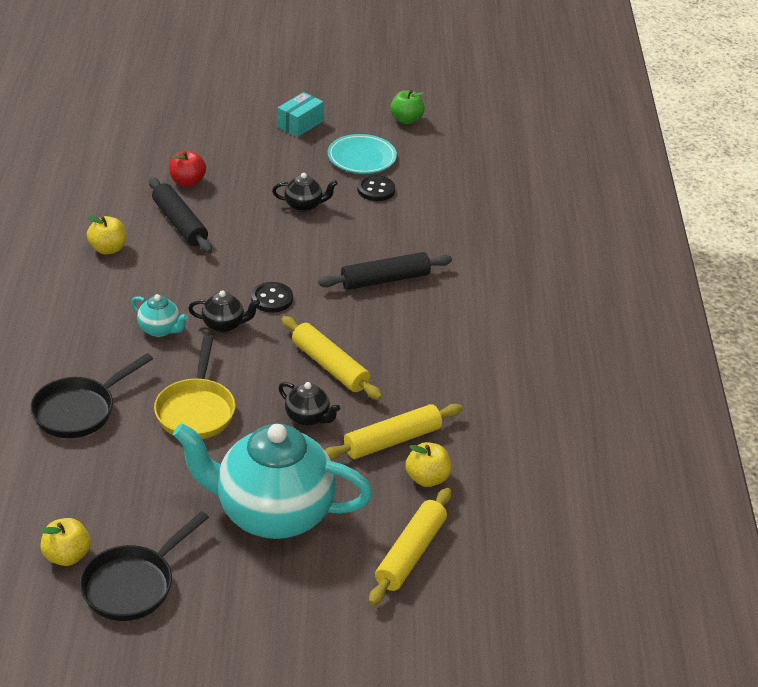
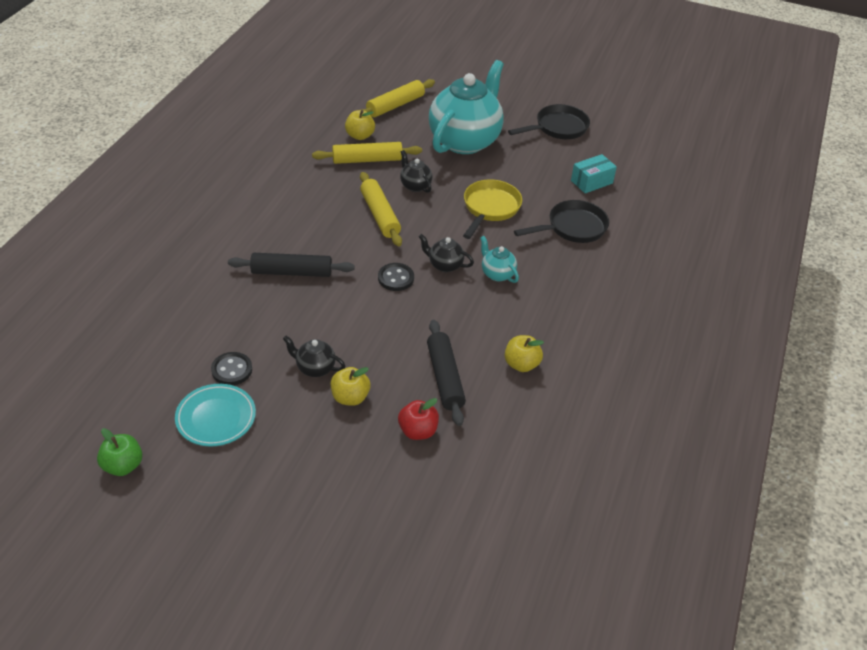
camera: 160 degrees left, 5 degrees up
(67, 556) = (593, 149): yellow apple -> yellow apple (350, 397)
(272, 513) = (464, 141): turquoise teapot -> turquoise teapot turned 90 degrees counterclockwise
(300, 124) = (250, 491): turquoise box -> turquoise box (591, 182)

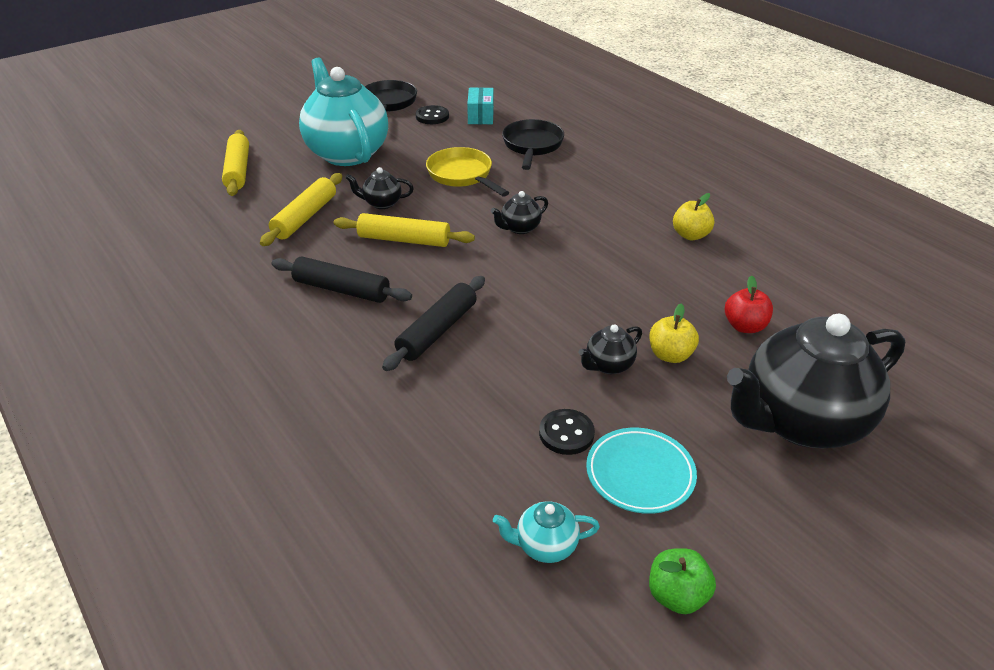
camera: 55 degrees left, 5 degrees down
(323, 492) = (800, 422): none -> black teapot
(360, 136) = (258, 208): yellow apple -> none
(396, 278) = (512, 263): black button -> black button (432, 116)
(445, 377) = (680, 284): black rolling pin -> black rolling pin (341, 289)
(497, 274) = (558, 204): turquoise teapot -> turquoise teapot (545, 546)

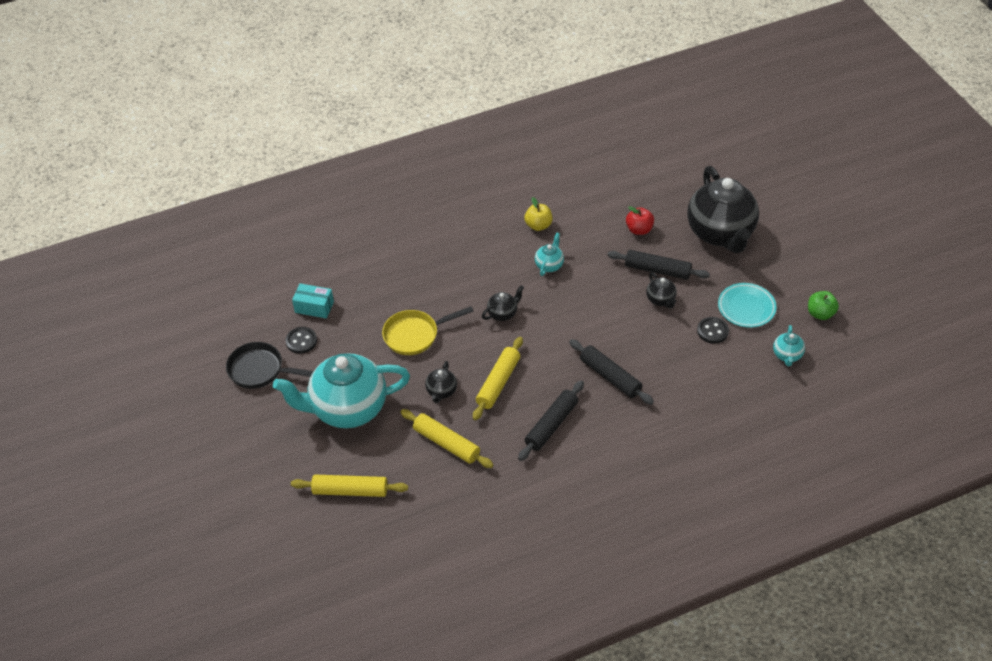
camera: 75 degrees left, 10 degrees up
(520, 228) = (503, 313): black teapot -> black teapot turned 105 degrees counterclockwise
(532, 146) = (383, 283): black pan -> none
(622, 253) = (549, 265): none -> turquoise teapot
(670, 355) = (657, 270): yellow apple -> black rolling pin

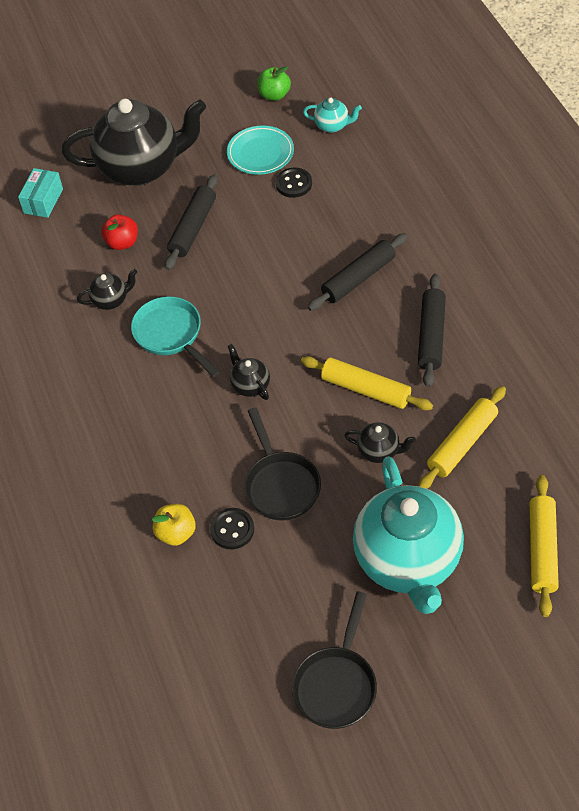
camera: 85 degrees left, 5 degrees up
(301, 341) = (283, 631): black button -> black button (232, 529)
(314, 307) = (218, 619): turquoise box -> turquoise box (43, 201)
(415, 335) = (281, 485): yellow pan -> black pan
(538, 225) = (97, 346): yellow apple -> yellow apple (176, 533)
(549, 265) = (171, 335): turquoise teapot -> turquoise pan
(551, 425) = (431, 336): black rolling pin -> black rolling pin turned 60 degrees clockwise
(661, 300) = (241, 227): black teapot -> black teapot (111, 300)

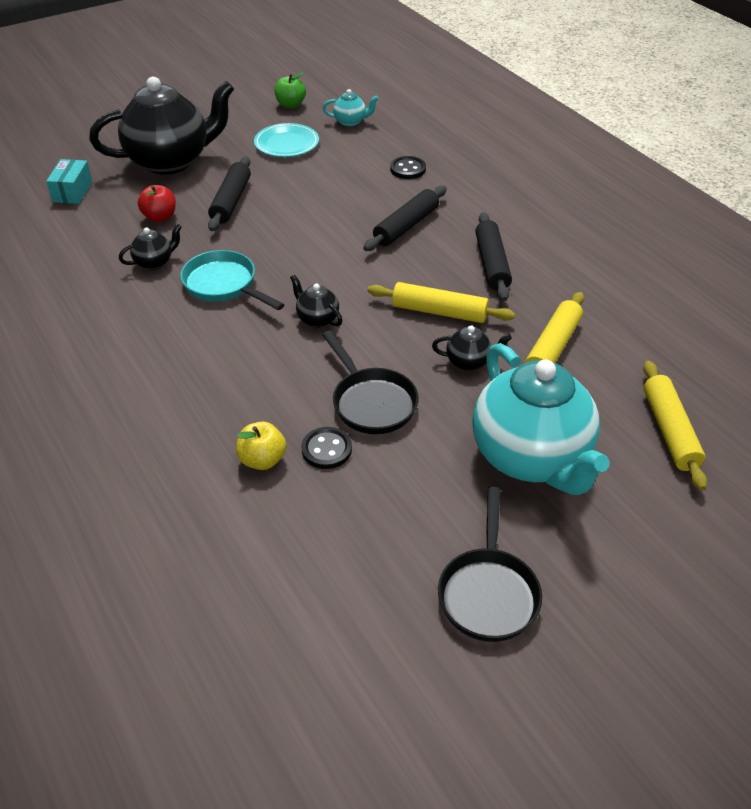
camera: 15 degrees left, 10 degrees down
(293, 184) = (324, 163): black button -> black button (407, 169)

